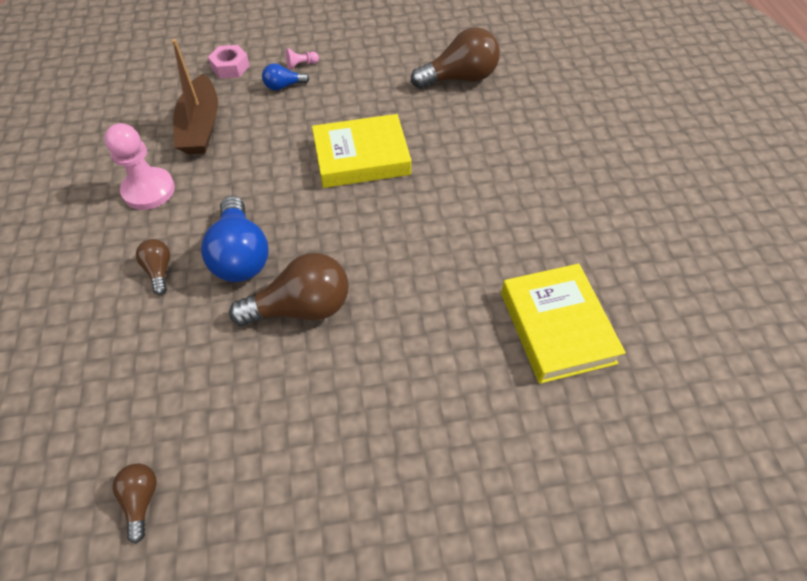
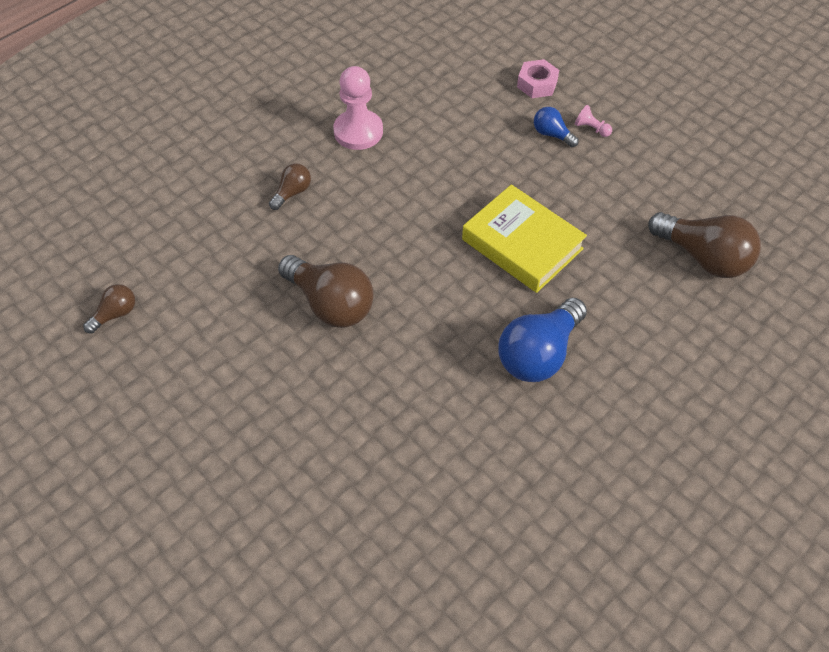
camera: 55 degrees right, 0 degrees up
(201, 127) = (451, 115): brown boat -> none
(240, 255) = (347, 231): blue light bulb -> blue light bulb (539, 354)
(557, 327) = (459, 506): yellow book -> none

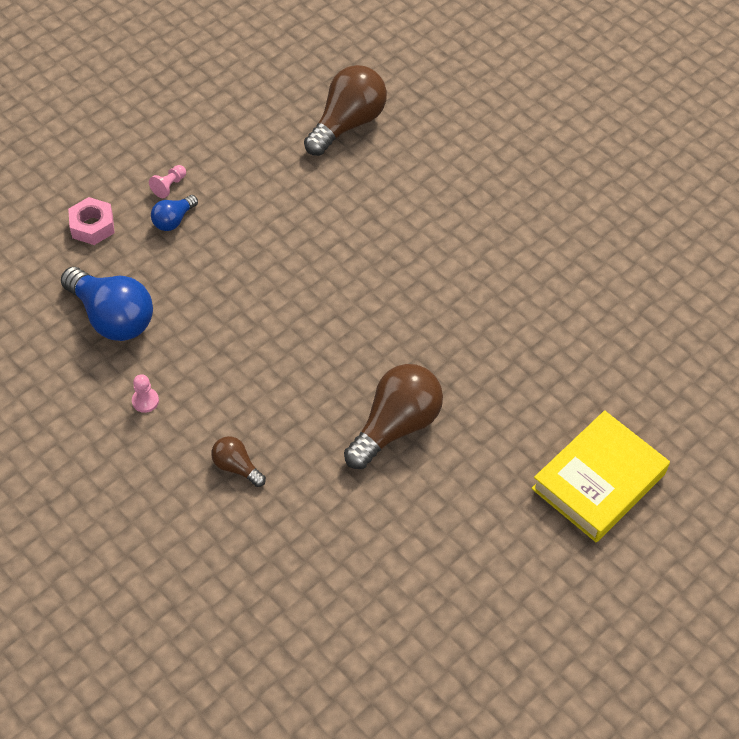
camera: 90 degrees left, 0 degrees up
(115, 314) = (407, 639): brown light bulb -> none
(358, 131) = (145, 401): pink pawn -> pink pawn, size x0.45
(522, 244) = (324, 258): yellow book -> yellow book (598, 481)
(539, 354) = (455, 256): blue light bulb -> blue light bulb (112, 317)

